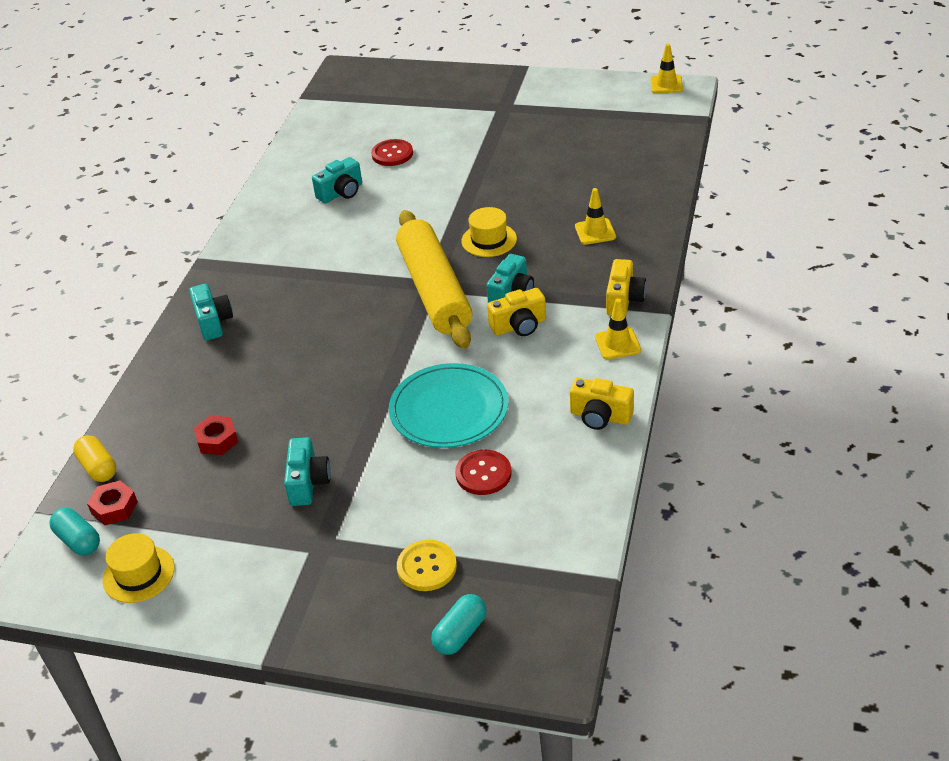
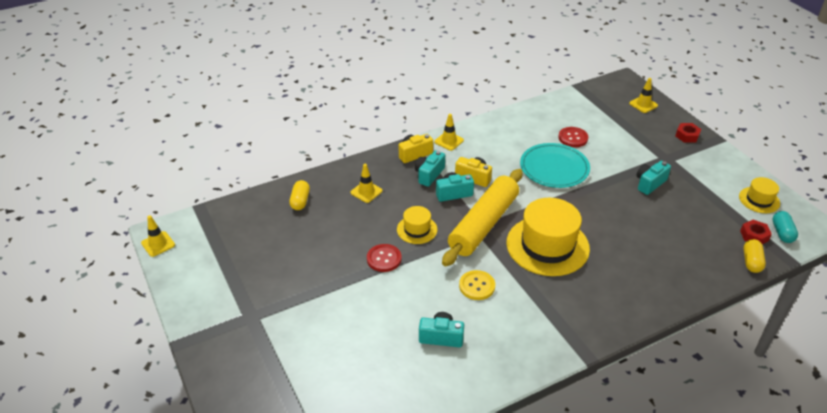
camera: 135 degrees left, 0 degrees up
(213, 322) = (620, 302): turquoise camera -> turquoise camera (429, 175)
(217, 440) = (676, 231): red nut -> red nut (687, 136)
(343, 319) = (547, 245): none -> yellow hat
(392, 154) = (369, 342): red button -> red button (384, 259)
(427, 567) = (632, 127): yellow button -> yellow button (477, 286)
(460, 634) = (643, 104): turquoise capsule -> yellow traffic cone
(600, 416) = (500, 124): yellow camera -> none
(634, 182) = (300, 201): none -> yellow capsule

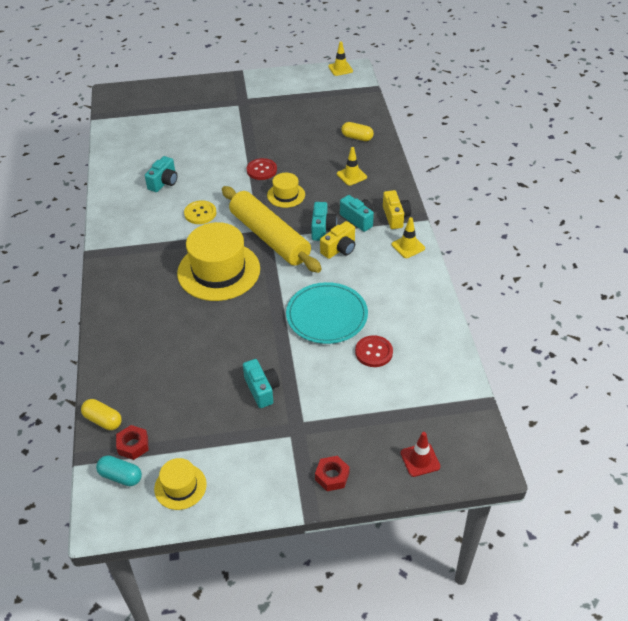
camera: 110 degrees right, 5 degrees up
(643, 104) = (420, 460): yellow traffic cone -> red traffic cone

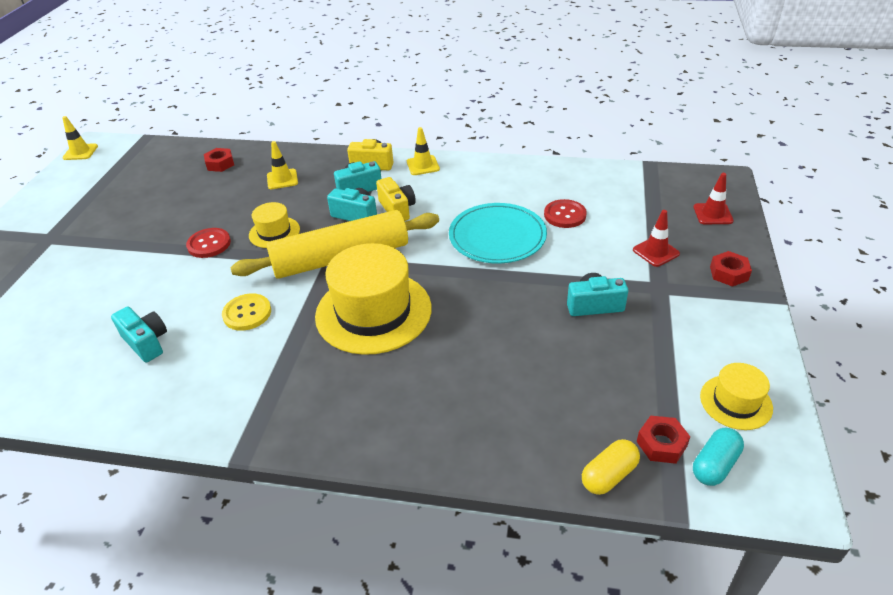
camera: 70 degrees left, 5 degrees down
(344, 421) = (656, 252): none -> red traffic cone
(357, 137) = (220, 164): yellow capsule -> red nut

